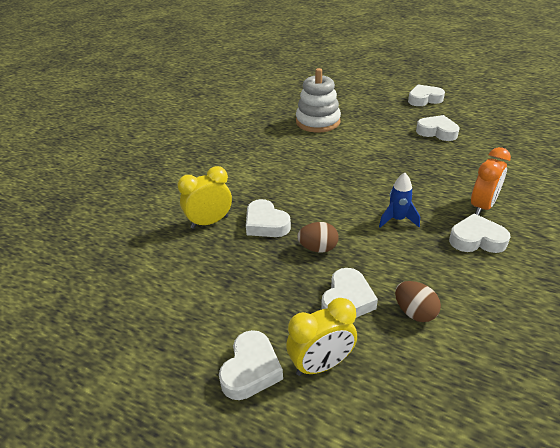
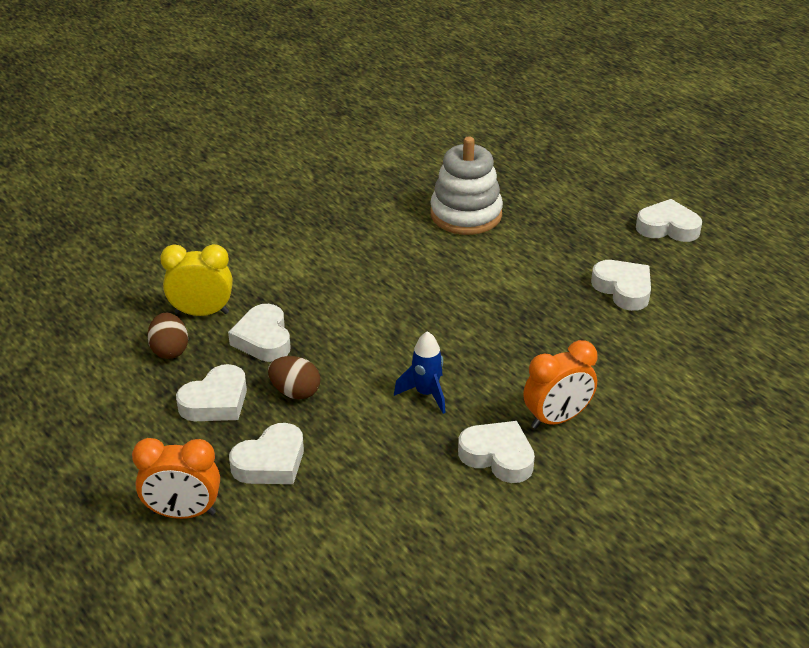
camera: 25 degrees right, 0 degrees up
(251, 370) = (113, 488): white heart -> white heart (216, 401)
(321, 364) = (183, 513): yellow clock -> orange clock
(414, 312) = (330, 505): brown egg -> brown egg (170, 350)

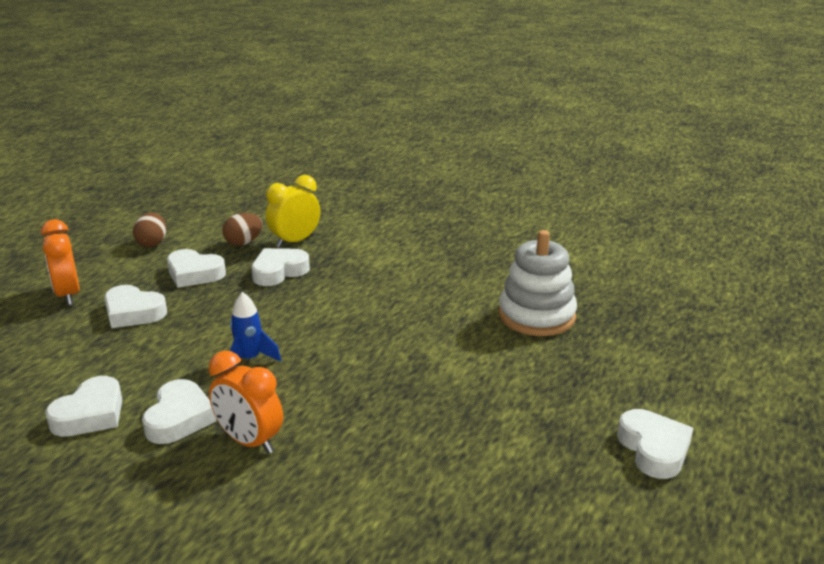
camera: 65 degrees right, 10 degrees down
(202, 313) = (295, 241): yellow clock -> yellow clock turned 105 degrees counterclockwise
(295, 392) = (221, 301): brown egg -> brown egg (152, 243)
(623, 289) = (499, 440): white heart -> white heart (90, 414)

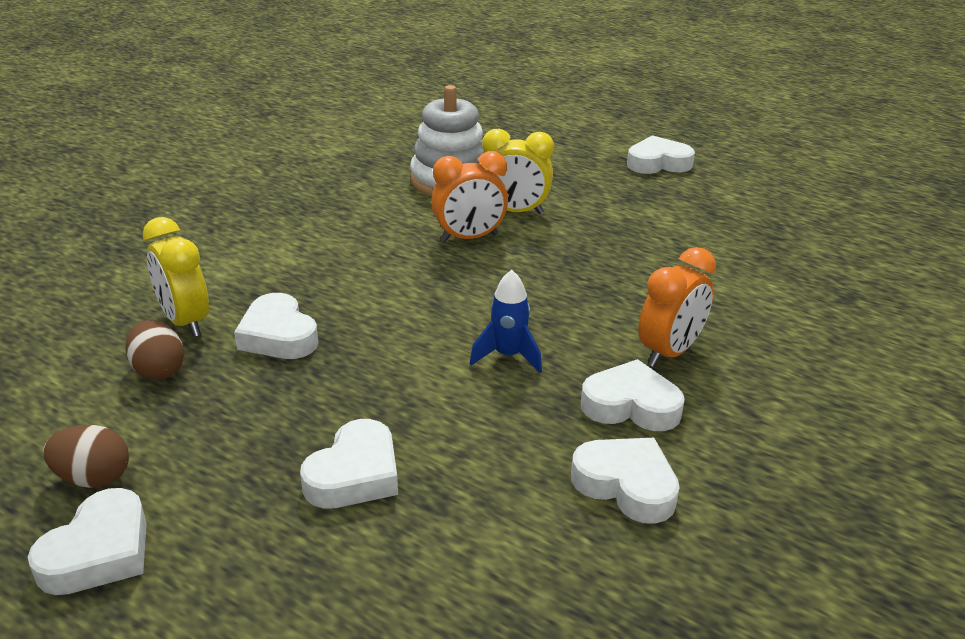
camera: 85 degrees left, 5 degrees up
(68, 295) = (260, 569): orange clock -> orange clock (469, 238)
(194, 274) = (247, 417): white heart -> white heart (99, 552)
(486, 353) = (515, 212): none -> yellow clock

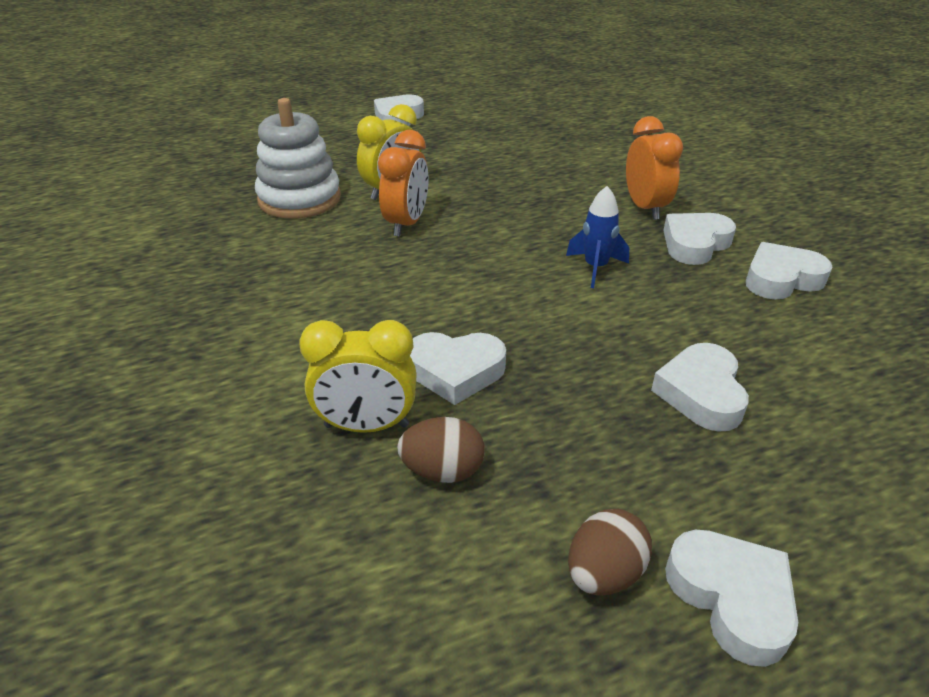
camera: 55 degrees left, 5 degrees up
(355, 474) = (701, 393): white heart -> white heart turned 150 degrees counterclockwise

